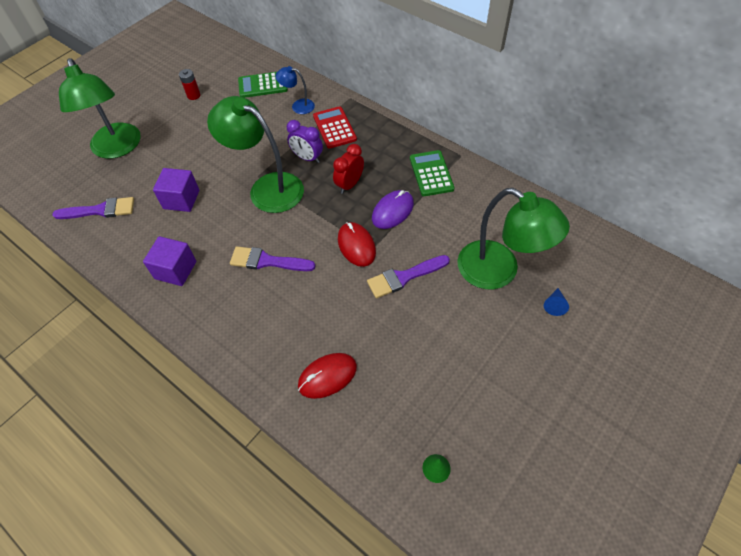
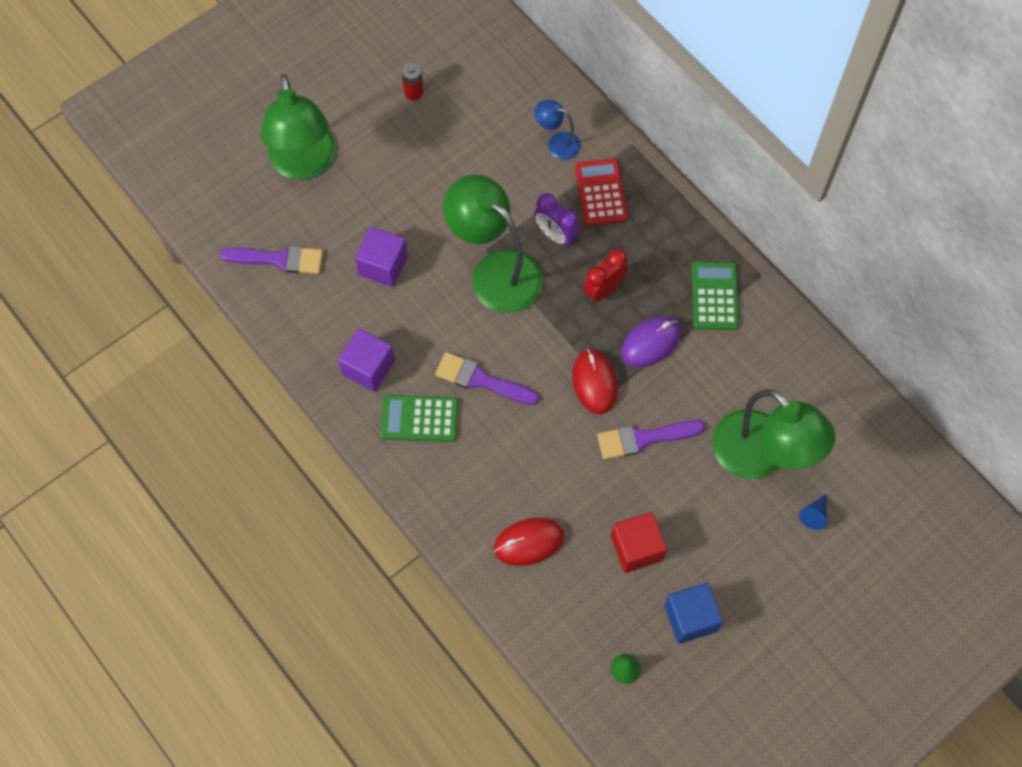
camera: 10 degrees right, 10 degrees up
(263, 85) = (513, 94): green calculator -> green calculator (419, 419)
(419, 361) = (636, 548): none -> red cube
(480, 409) = (690, 618): none -> blue cube

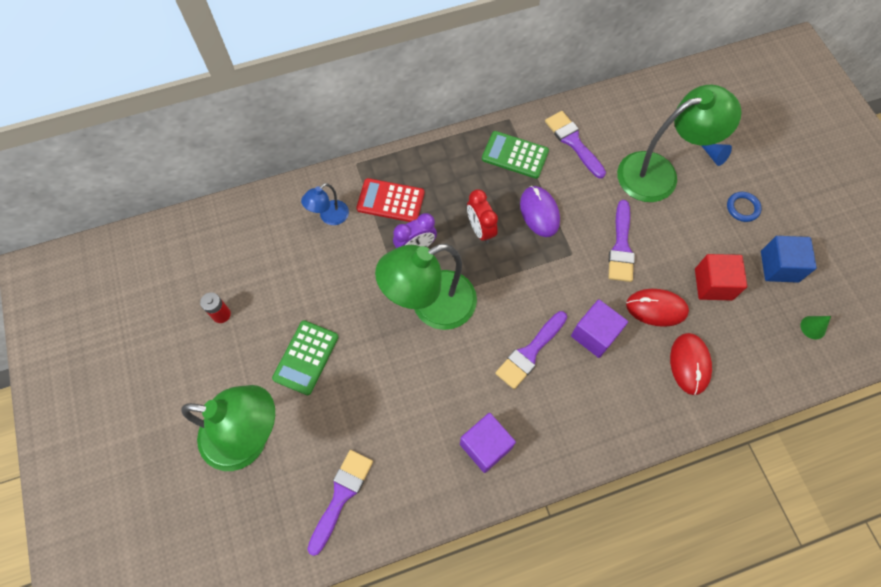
camera: 70 degrees left, 0 degrees up
(383, 265) = (387, 399): purple cube -> purple cube (594, 334)
(419, 419) = (550, 417): green calculator -> green calculator (306, 357)
(594, 382) = (561, 265): red mouse -> red mouse (656, 308)
(753, 562) = (742, 208): none -> blue ring
(761, 352) = (573, 142): none -> purple brush

